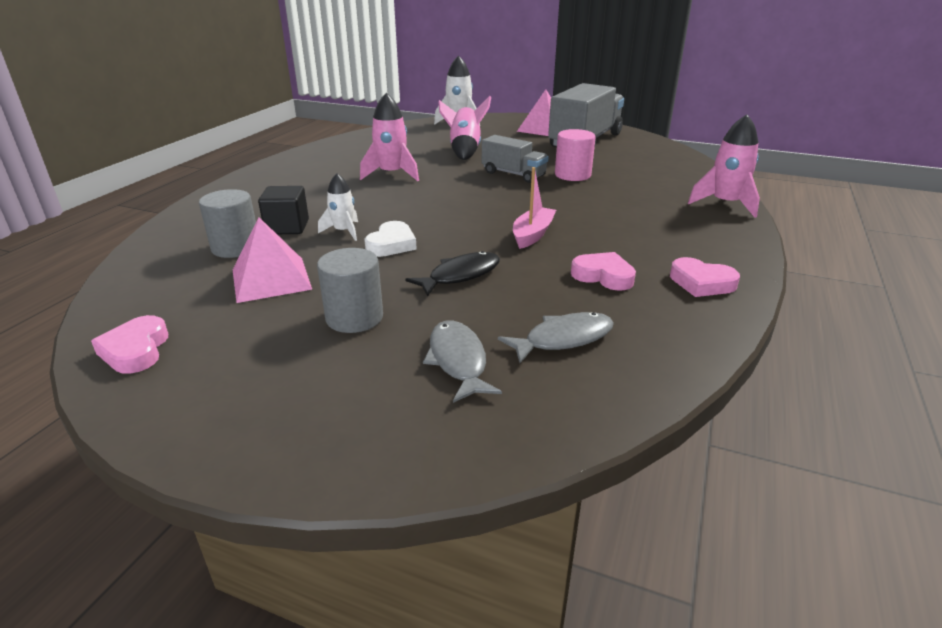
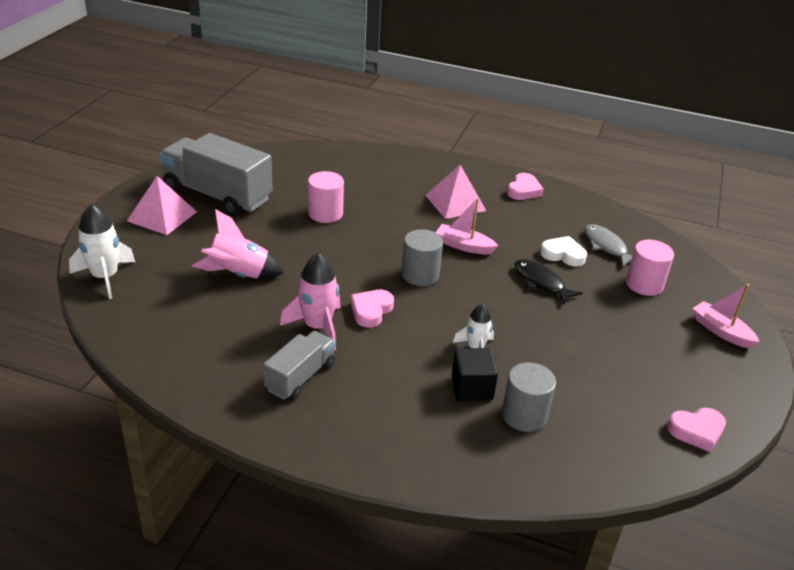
camera: 95 degrees left, 5 degrees up
(271, 279) = (575, 380): pink pyramid -> pink pyramid (455, 203)
(321, 424) = (721, 331): none -> pink boat
(354, 318) = (615, 329): grey cylinder -> grey cylinder (420, 275)
(391, 244) = (496, 318): white heart -> white heart (563, 255)
(458, 361) = (644, 284): grey fish -> pink cylinder
(513, 174) = (321, 246): grey truck -> grey truck (300, 377)
(603, 276) = (524, 223): pink heart -> pink heart (371, 311)
(725, 204) = (393, 157): pink rocket -> none

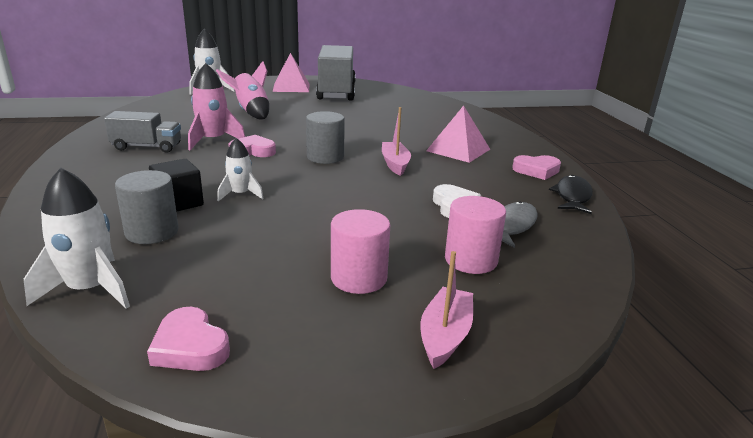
camera: 60 degrees right, 10 degrees down
(325, 214) = (362, 117): pink cylinder -> pink cylinder (359, 278)
(541, 282) = (387, 204): black fish -> black fish (572, 196)
(605, 464) = (90, 289): none -> white rocket

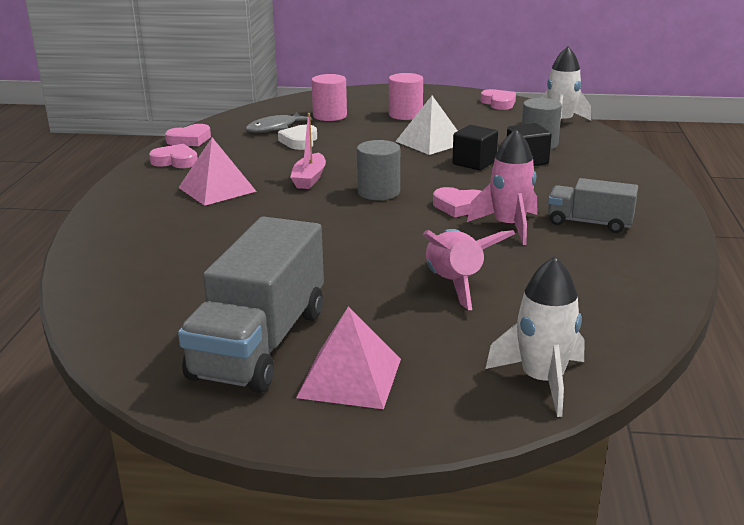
camera: 160 degrees left, 0 degrees up
(241, 194) = (474, 163): white rocket -> black cube
(298, 221) = (430, 142): none -> white pyramid
(445, 335) = (377, 97): pink boat -> none
(572, 196) = (190, 140): black fish -> pink heart

